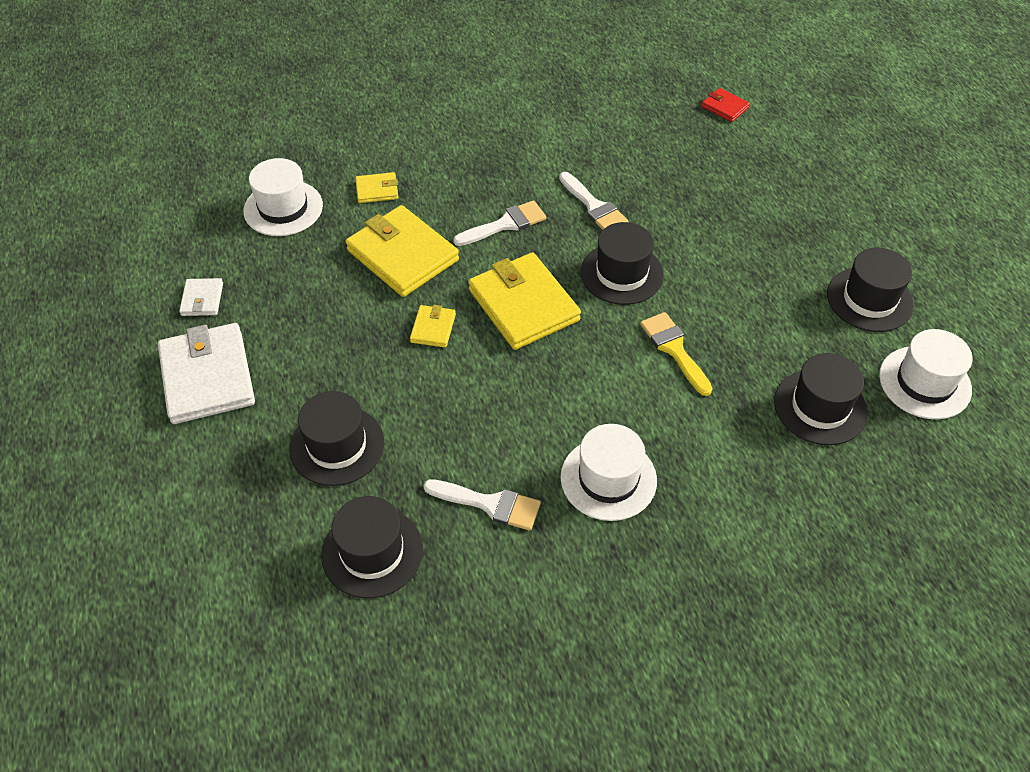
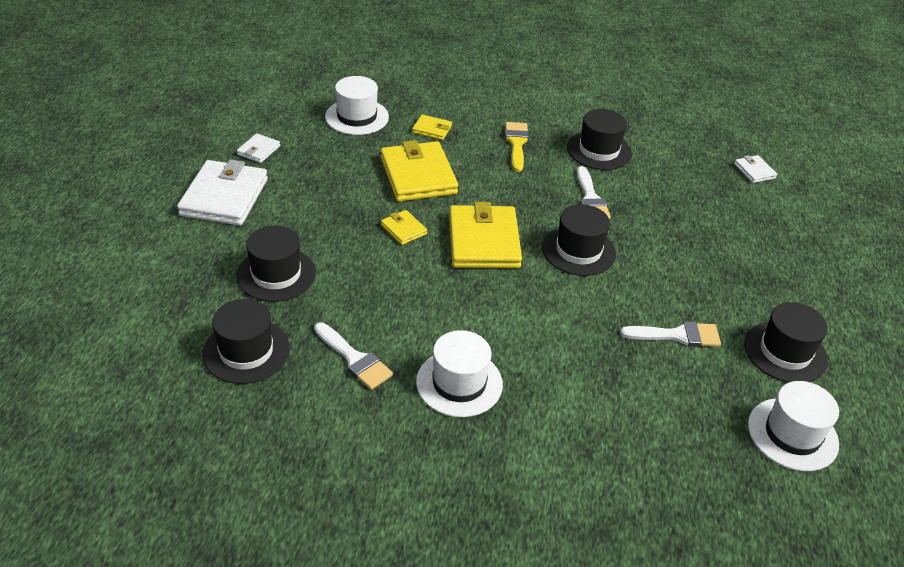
camera: 25 degrees right, 10 degrees down
(433, 328) = (403, 229): yellow wallet -> yellow wallet turned 75 degrees counterclockwise
(505, 224) = (511, 184): white brush -> white brush (678, 335)
(674, 349) = (582, 318): yellow brush -> yellow brush (516, 143)
(724, 107) = (754, 171): red wallet -> white wallet
(820, 407) = (679, 411): black hat -> black hat (599, 150)

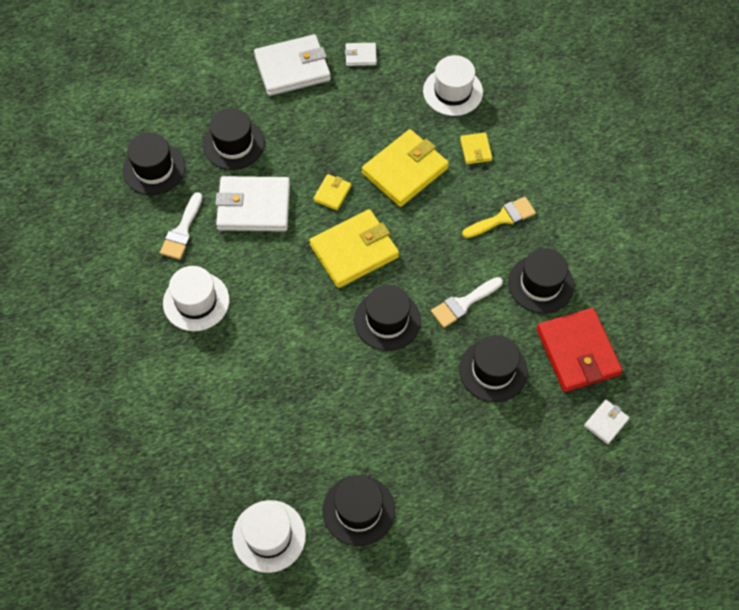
camera: 65 degrees right, 20 degrees up
(371, 290) = (254, 207): none -> white wallet
(671, 209) = (493, 370): none -> black hat
(678, 158) = (577, 352): none -> red wallet
(678, 335) = (330, 425): white brush -> none

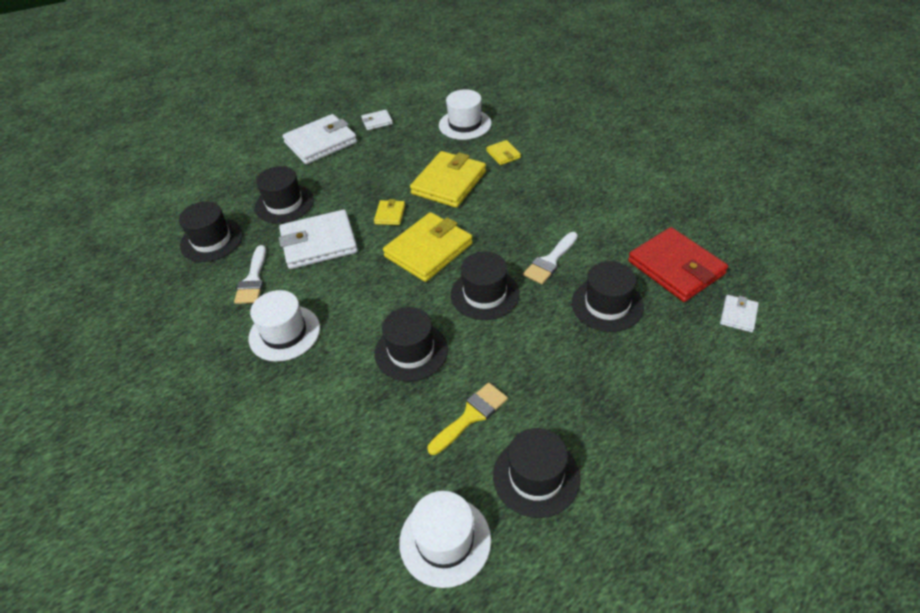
camera: 15 degrees left, 15 degrees down
(503, 218) = (551, 192): yellow brush -> yellow brush (471, 416)
(541, 284) = (611, 227): black hat -> black hat (411, 351)

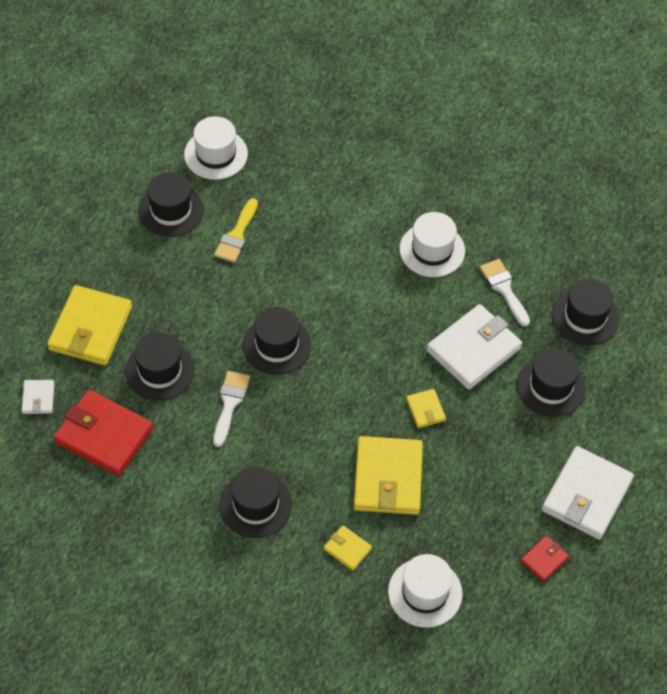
camera: 150 degrees right, 10 degrees up
(377, 122) = (544, 559): white wallet -> red wallet
(411, 351) = (313, 270): black hat -> black hat (255, 505)
(428, 250) = (357, 377): yellow wallet -> yellow wallet (90, 328)

